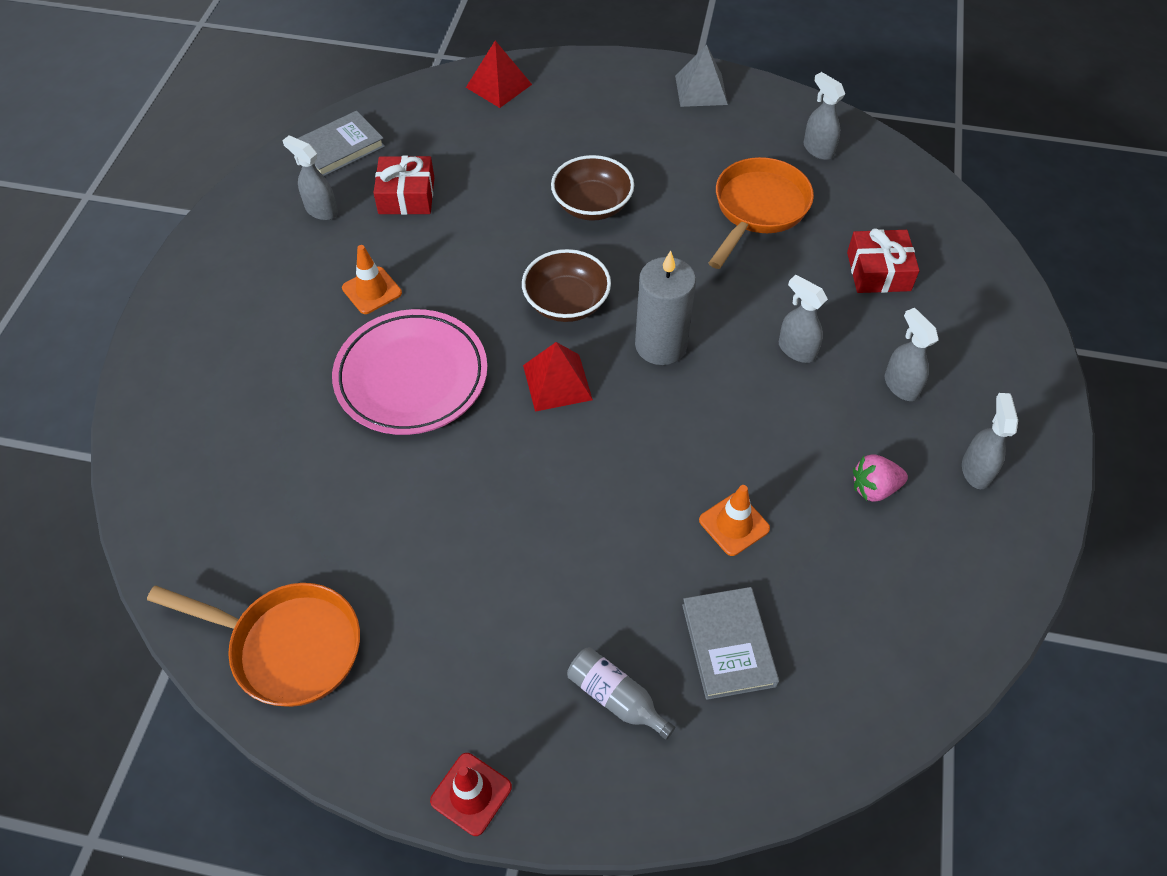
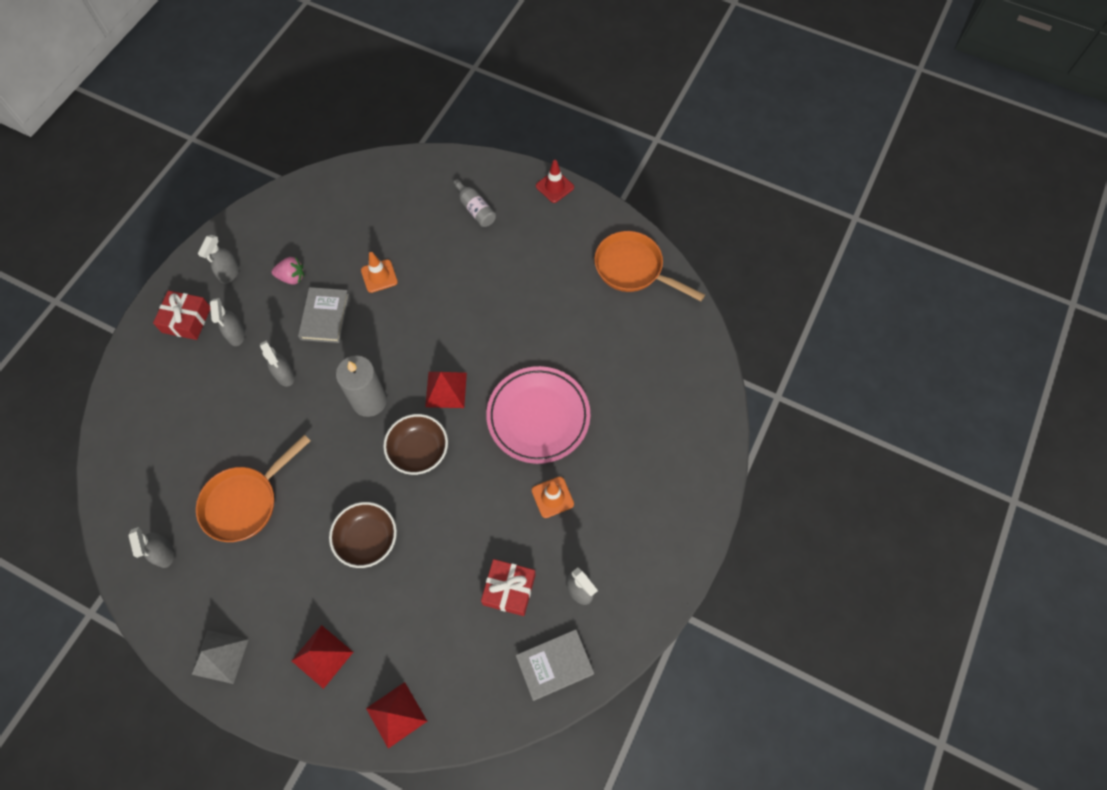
camera: 165 degrees left, 10 degrees up
(595, 109) = (322, 656): none -> red pyramid
(728, 645) = (411, 219): grey book -> grey book (324, 317)
(878, 271) = (194, 422): red gift -> red gift (186, 320)

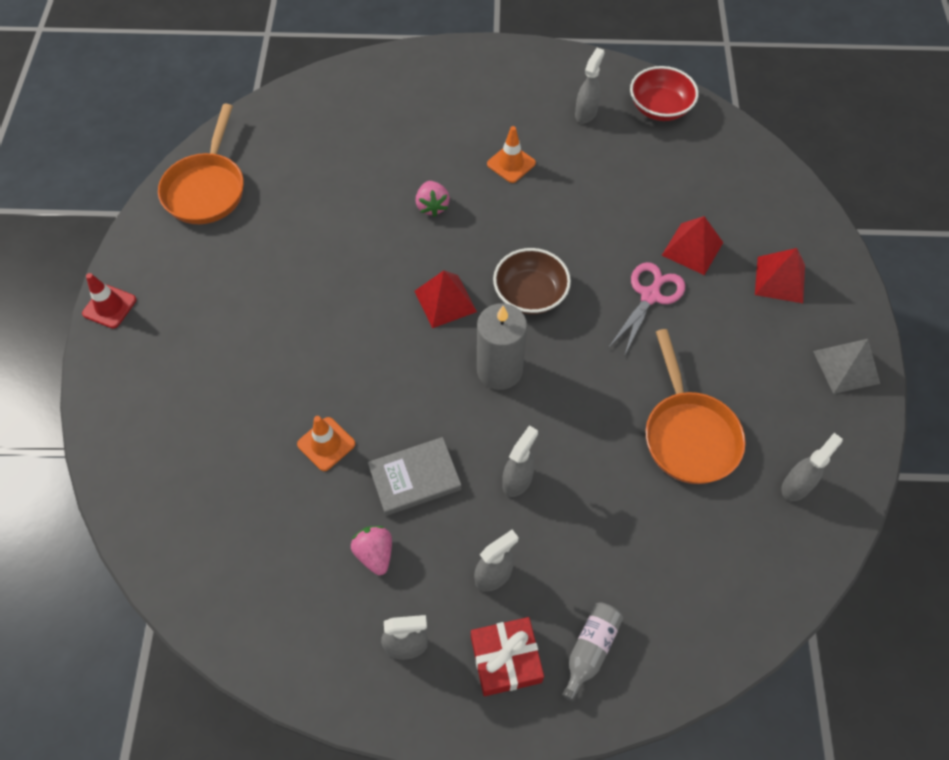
camera: 115 degrees left, 5 degrees down
(245, 502) = (688, 434): orange pan -> orange pan turned 60 degrees clockwise
(367, 539) = (650, 296): brown bowl -> pink scissors
(396, 715) = (781, 199): red pyramid -> red pyramid (692, 248)
(475, 209) = (176, 380): grey bottle -> grey bottle (590, 649)
(509, 589) = (619, 163): red gift -> none
(538, 417) = (432, 206): pink plate -> pink strawberry
(554, 665) = (659, 108): grey book -> red bowl

